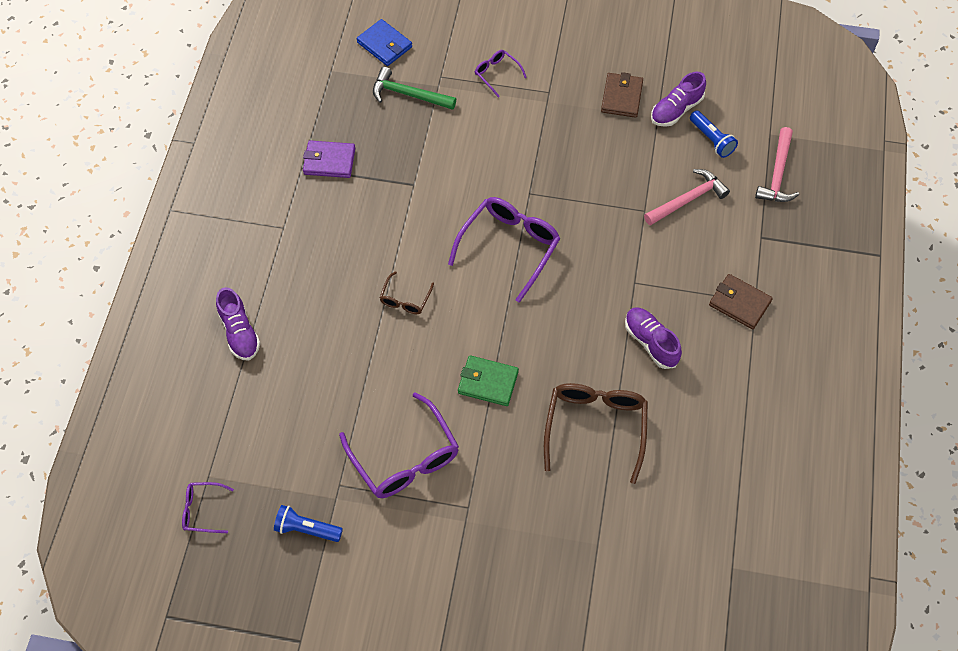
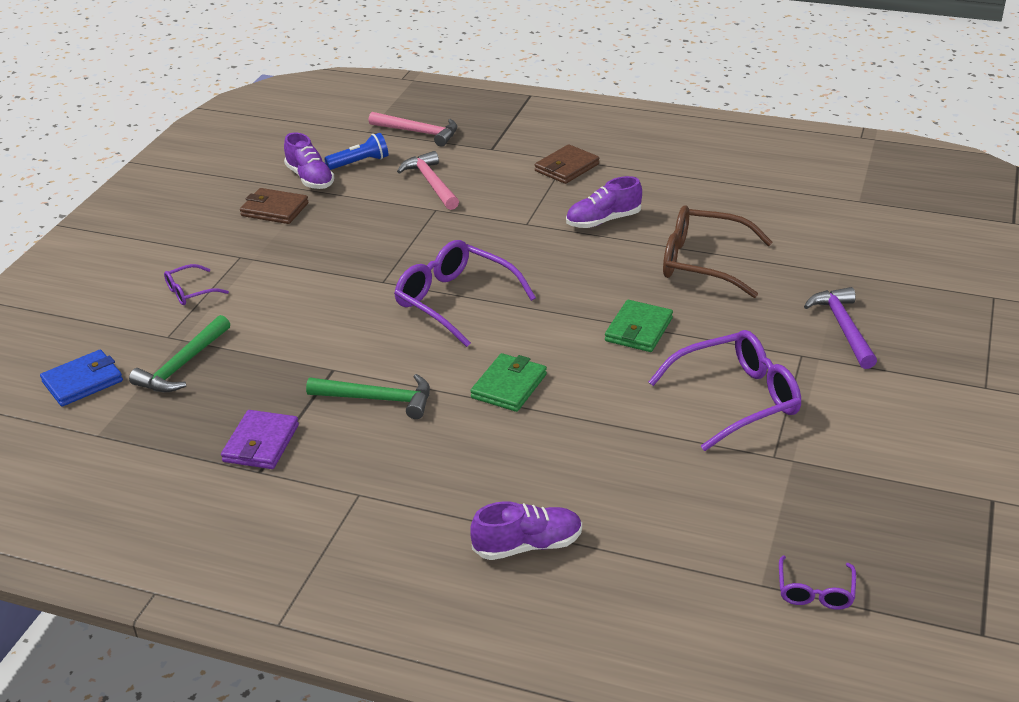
camera: 80 degrees left, 25 degrees down
(306, 529) = (837, 488): blue flashlight -> none
(382, 219) = (379, 399): none -> green hammer
(405, 299) = (509, 386): brown glasses -> green wallet
(512, 542) = (843, 327): none -> purple hammer

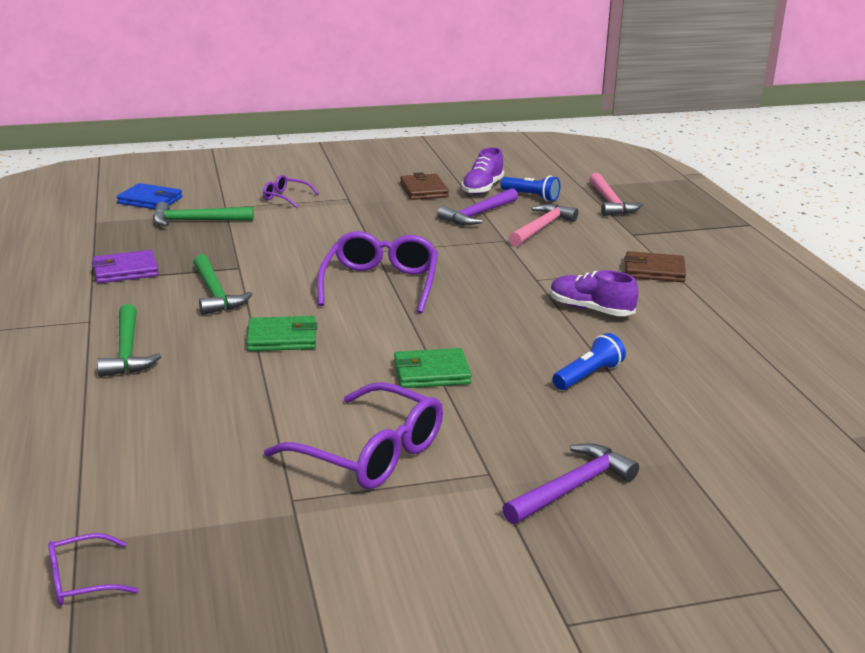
camera: 55 degrees right, 10 degrees down
(366, 202) = (477, 215): none -> purple hammer
(451, 484) = (127, 351): none -> green hammer
(528, 545) = (66, 406): purple shoe -> none
(703, 262) = (588, 376): brown glasses -> blue flashlight

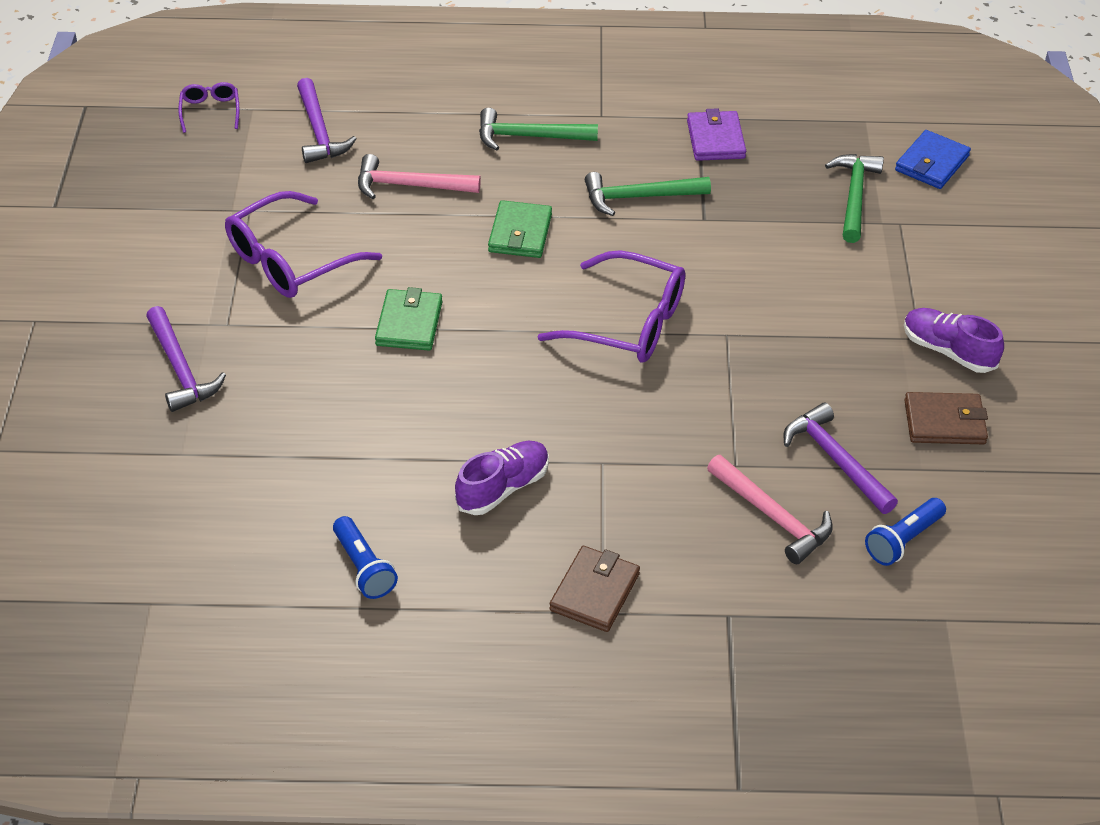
camera: 105 degrees right, 20 degrees up
(126, 479) = (319, 132): none -> purple hammer
(285, 197) = (929, 279): purple glasses -> none
(482, 188) = (946, 491): purple shoe -> purple shoe (948, 351)
(588, 376) = (355, 437): blue flashlight -> blue flashlight (364, 568)
(610, 203) = (863, 633): pink hammer -> pink hammer (409, 185)

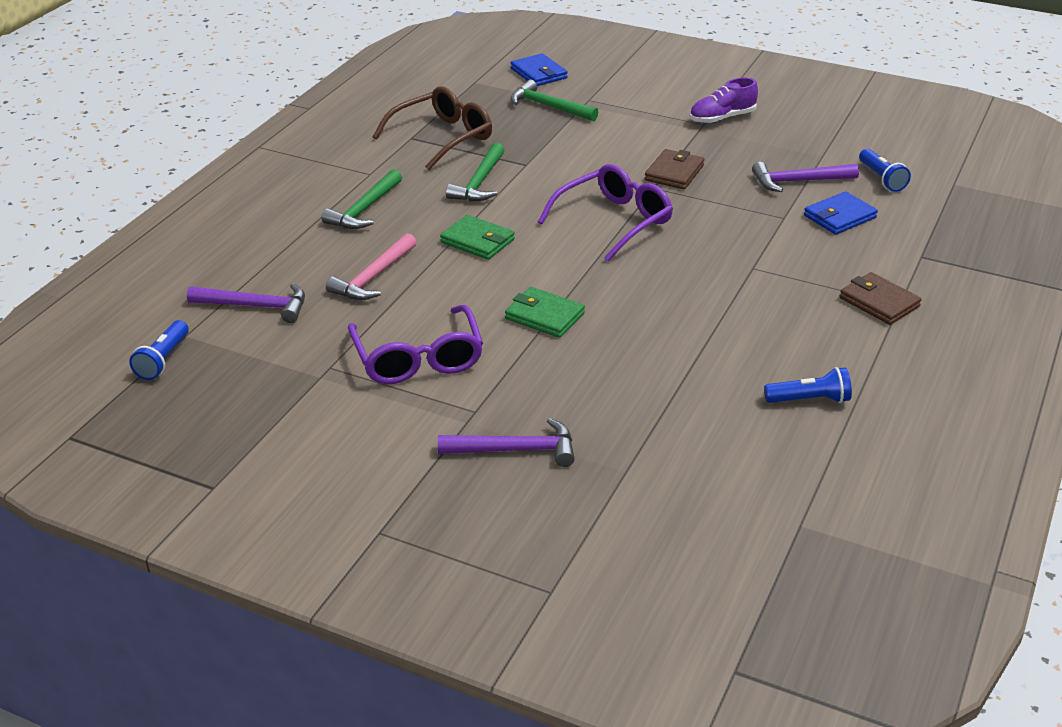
camera: 65 degrees left, 10 degrees down
(210, 111) = (163, 360): purple glasses -> blue flashlight
(503, 488) = (756, 315): purple shoe -> none
(715, 139) = (442, 138): purple wallet -> brown glasses
(773, 517) = (839, 217): pink hammer -> blue wallet
(944, 422) = (785, 137): brown wallet -> brown wallet (674, 173)

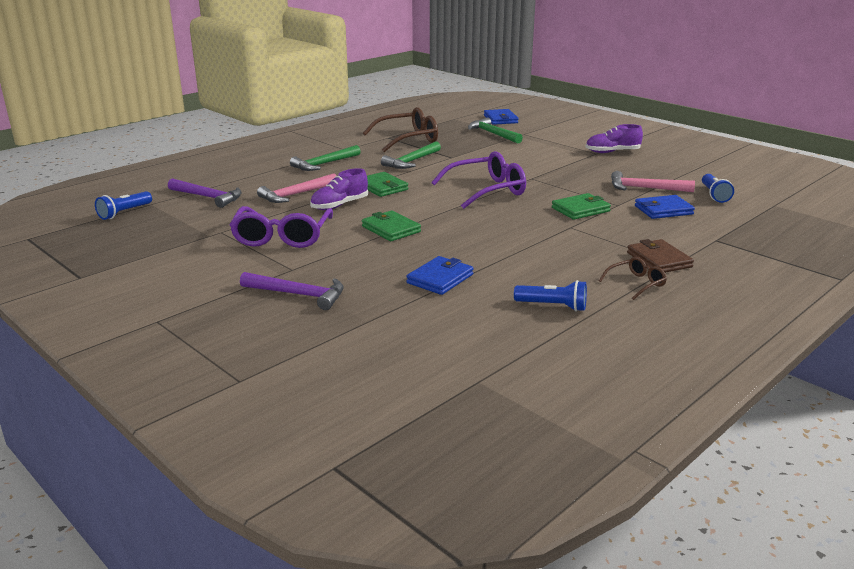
camera: 20 degrees right, 10 degrees down
(447, 286) = (339, 205): none -> purple shoe
(661, 386) = (440, 279): none -> blue wallet
(674, 173) = (553, 173): brown wallet -> none
(746, 235) = (580, 209): none -> green wallet
(798, 181) = (644, 188): purple hammer -> pink hammer
(875, 345) = (636, 283): none -> brown glasses

